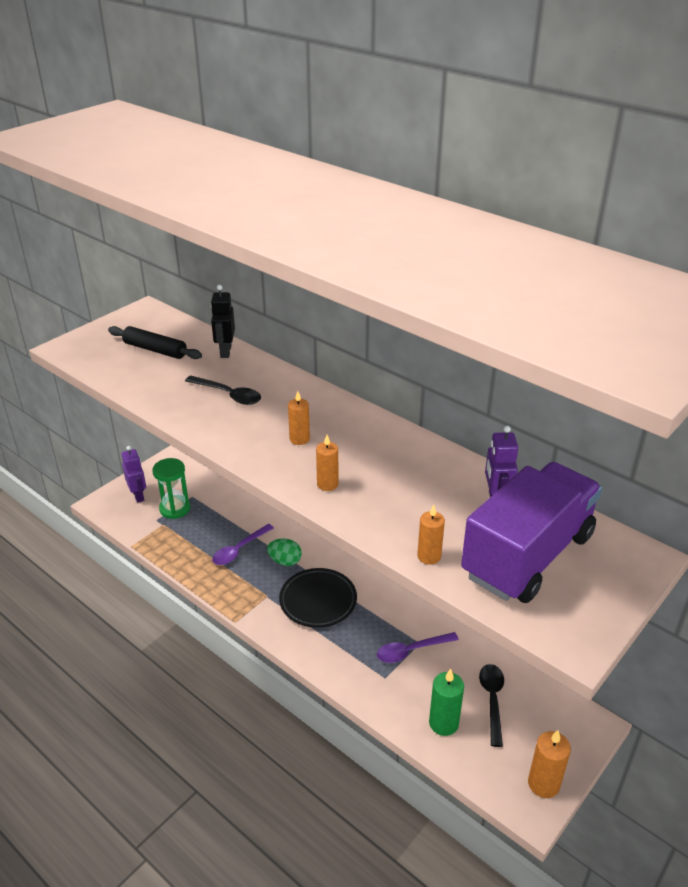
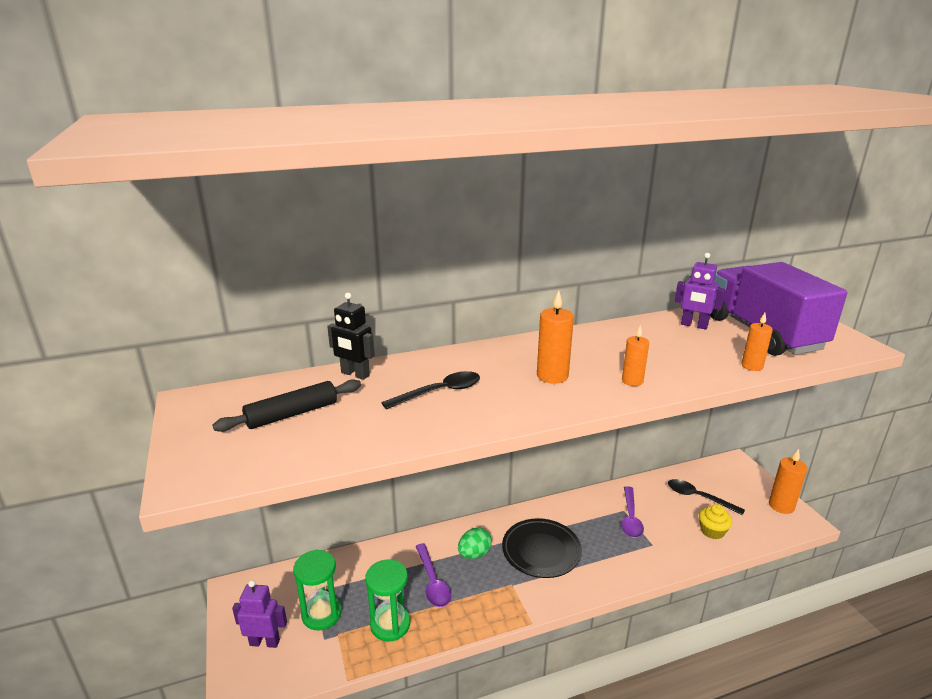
camera: 60 degrees left, 10 degrees down
(186, 545) = (390, 624): none -> green hourglass
(299, 439) = (552, 376): orange candle -> orange candle, size x1.51
(443, 723) = (712, 531): green candle -> yellow cupcake

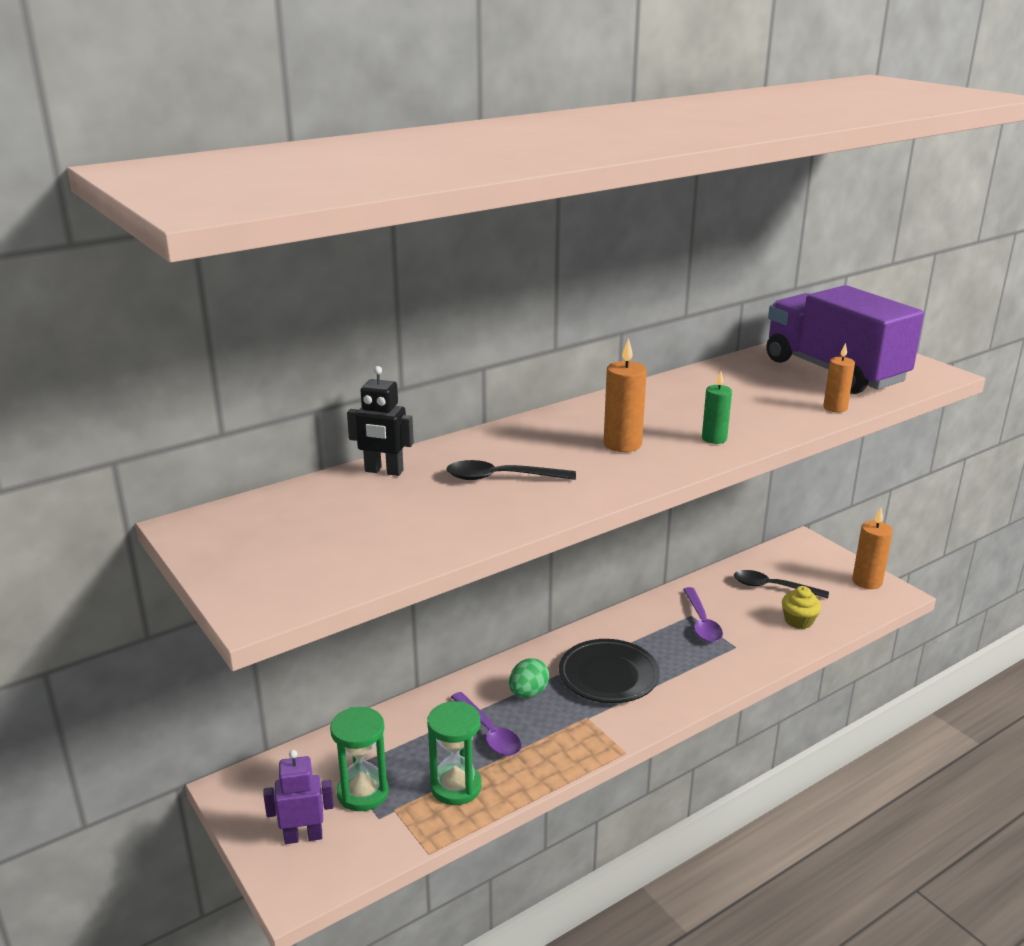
camera: 15 degrees left, 0 degrees up
(292, 414) = (336, 524): black rolling pin -> none
(440, 392) = (501, 477): black spoon -> black spoon turned 135 degrees counterclockwise
(632, 381) = (714, 439): orange candle -> green candle
(694, 325) = (756, 371): purple robot -> none

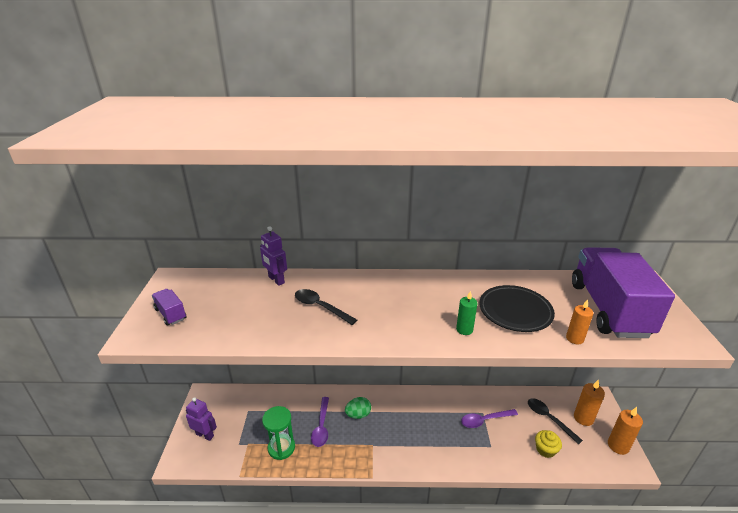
camera: 35 degrees right, 5 degrees up
(275, 564) = (171, 314): none -> purple truck
(363, 793) = (244, 427): green hourglass -> none
(384, 471) = (276, 280): black robot -> purple robot
(608, 676) = (405, 426): black plate -> black plate (515, 311)
(622, 444) = (407, 311): orange candle -> orange candle (583, 418)
(701, 622) = (484, 420): purple spoon -> purple spoon turned 45 degrees clockwise

